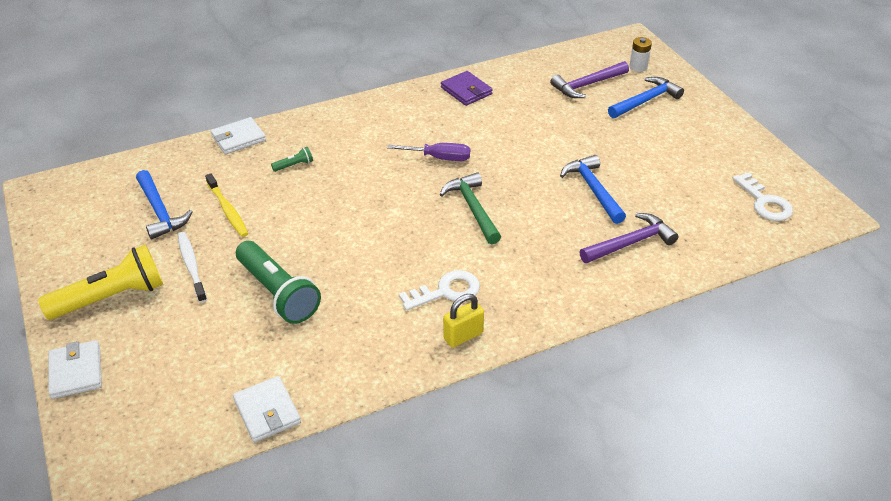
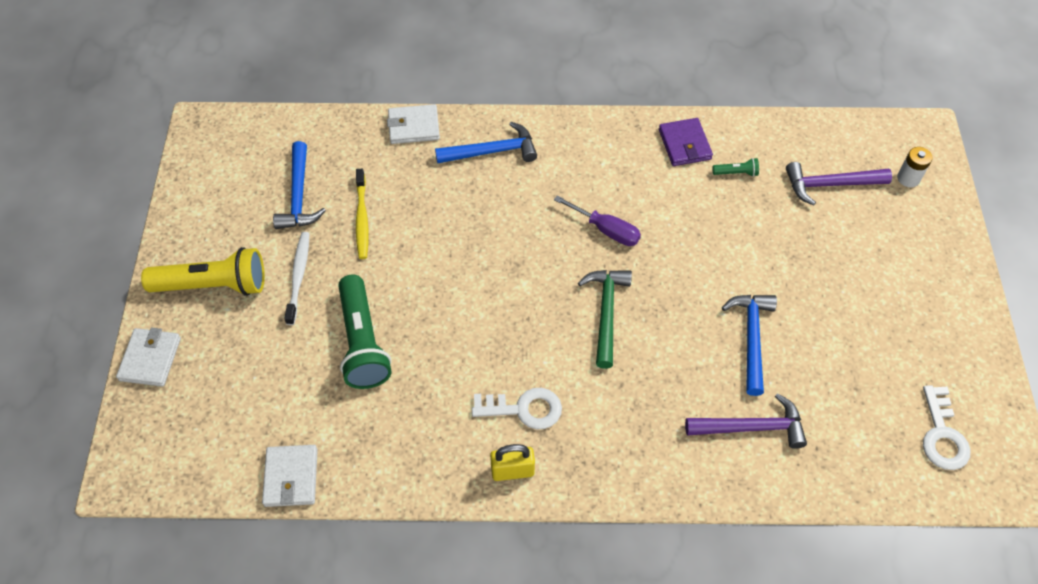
camera: 25 degrees right, 15 degrees up
(294, 165) = (452, 184): green flashlight -> green flashlight (736, 173)
(645, 101) = (887, 233): blue hammer -> blue hammer (492, 151)

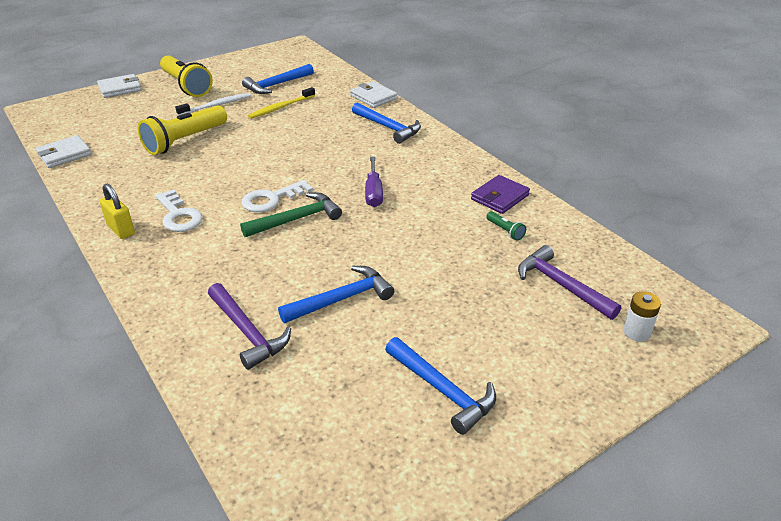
camera: 55 degrees right, 20 degrees down
(362, 342) = (184, 140): green flashlight -> yellow flashlight
(897, 331) = (442, 390): none -> blue hammer
(942, 435) = (342, 473): white key -> white key (271, 199)

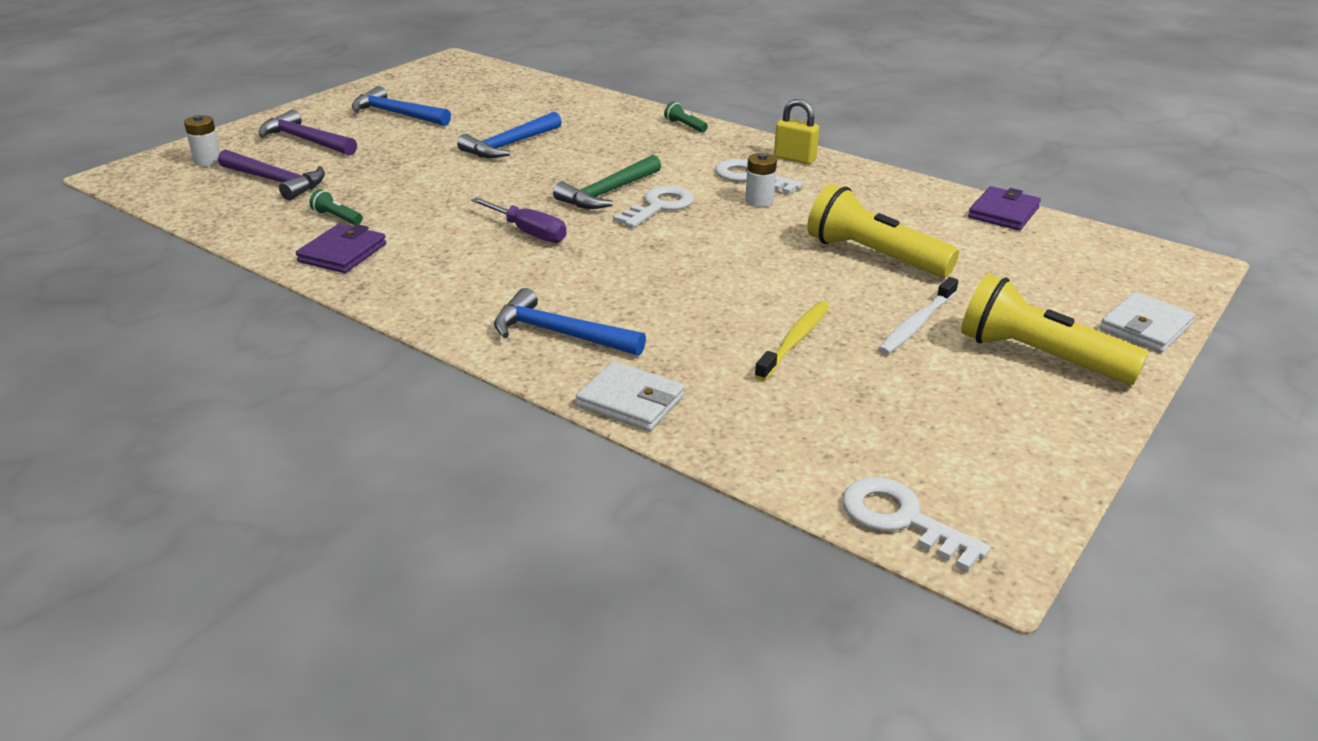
camera: 160 degrees right, 5 degrees down
(64, 154) = (1003, 213): white wallet -> purple wallet
(158, 296) = (685, 126): none -> green flashlight
(184, 140) = (874, 256): yellow flashlight -> yellow flashlight turned 75 degrees counterclockwise
(200, 191) = (759, 201): none -> white battery
(247, 332) = (581, 119): purple hammer -> purple hammer (306, 140)
(277, 85) = (866, 396): blue hammer -> none
(309, 55) = (901, 519): none -> white key
(373, 192) = (528, 232): purple screwdriver -> purple screwdriver turned 150 degrees clockwise

